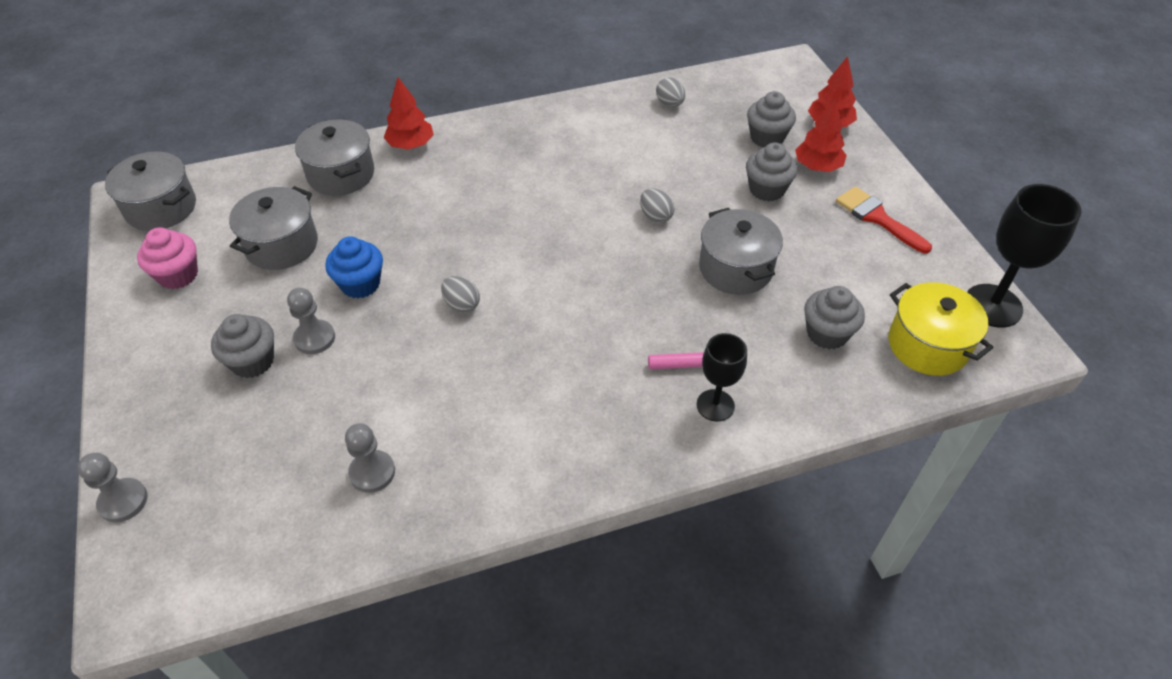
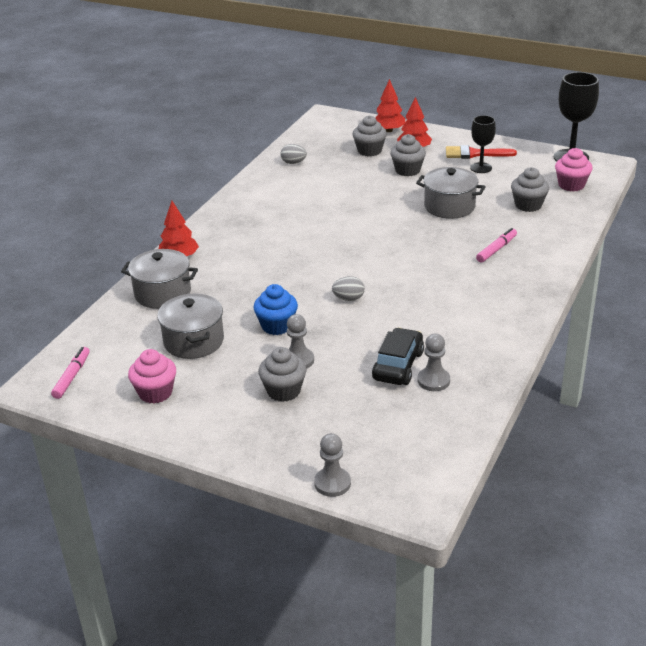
camera: 45 degrees left, 15 degrees down
(161, 208) = (72, 376): grey pot -> pink marker
(374, 424) = (398, 366): none -> black car
(655, 216) = (375, 209): grey egg -> none
(715, 405) = (530, 256): black goblet -> black goblet (481, 168)
(927, 345) = (571, 185): yellow pot -> pink cupcake

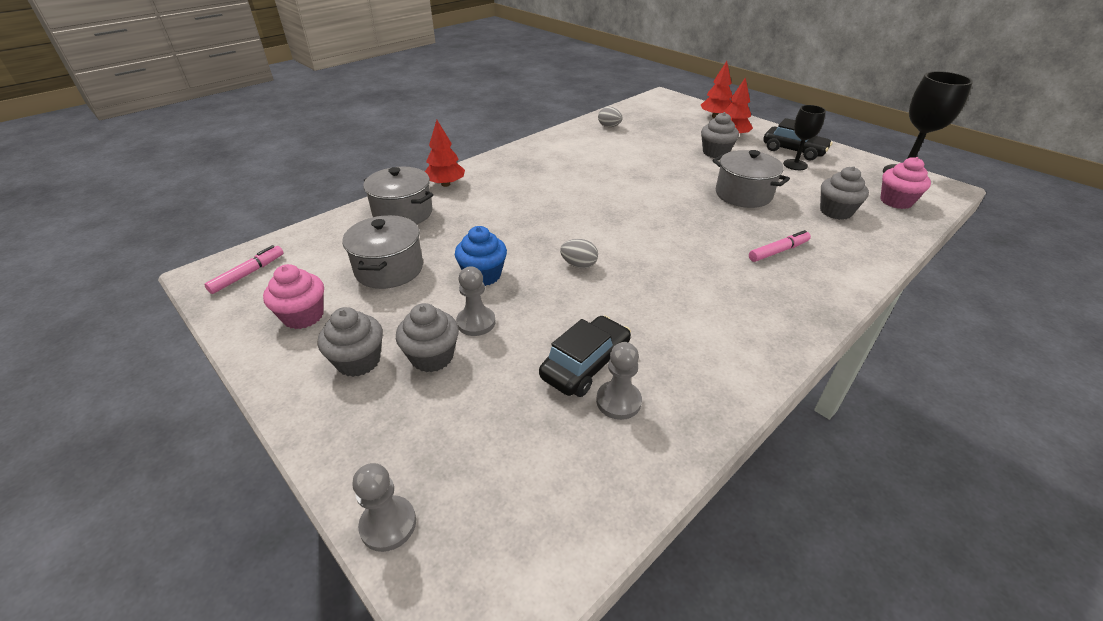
camera: 20 degrees right, 5 degrees up
(369, 151) = (687, 129): grey cupcake -> grey cupcake (358, 361)
(474, 154) = (793, 151): red brush -> black car

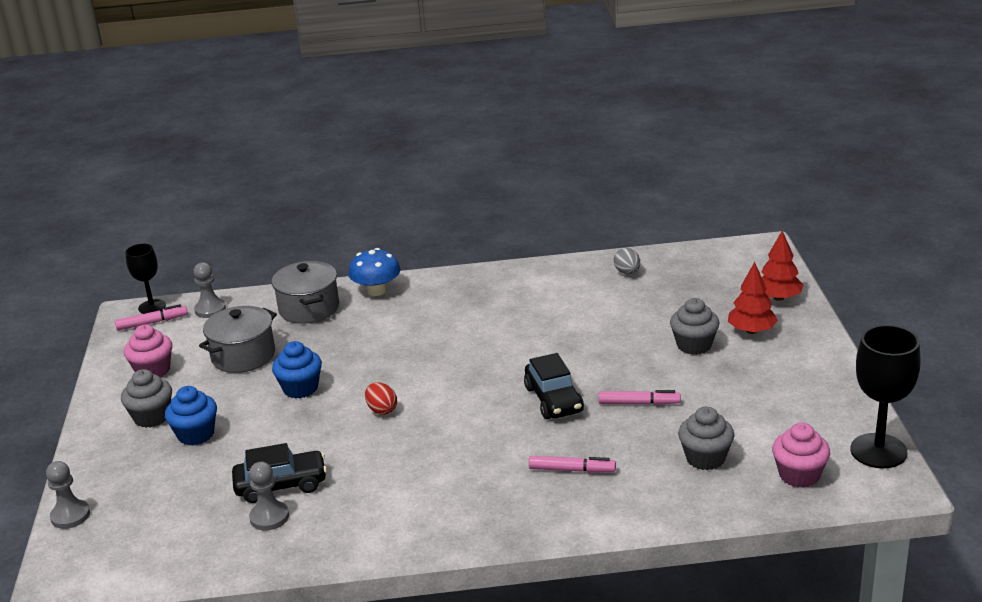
camera: 40 degrees right, 10 degrees down
(432, 357) = (196, 434): grey cupcake -> blue cupcake
(446, 184) = (376, 290): red tree -> blue mushroom
(476, 322) = (251, 423): grey pawn -> grey pawn (210, 309)
(579, 265) = (382, 410): grey egg -> red egg
(743, 194) = (639, 403): grey pot -> pink marker
(793, 151) = (793, 375): black car -> black car (553, 400)
(795, 165) = (762, 392): black goblet -> black goblet (152, 307)

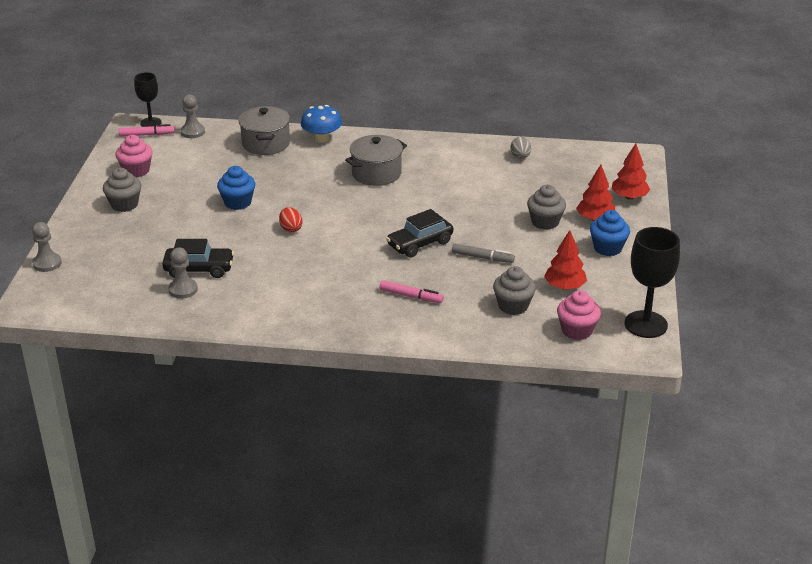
camera: 10 degrees right, 5 degrees up
(196, 434) = (151, 222): blue cupcake -> blue cupcake (607, 248)
(243, 356) = (205, 171): grey pot -> grey pot (376, 173)
(553, 400) = (420, 244): black car -> black car turned 60 degrees clockwise
(639, 403) = (482, 257): pink marker -> grey marker
(756, 421) = (564, 286): none -> red tree

